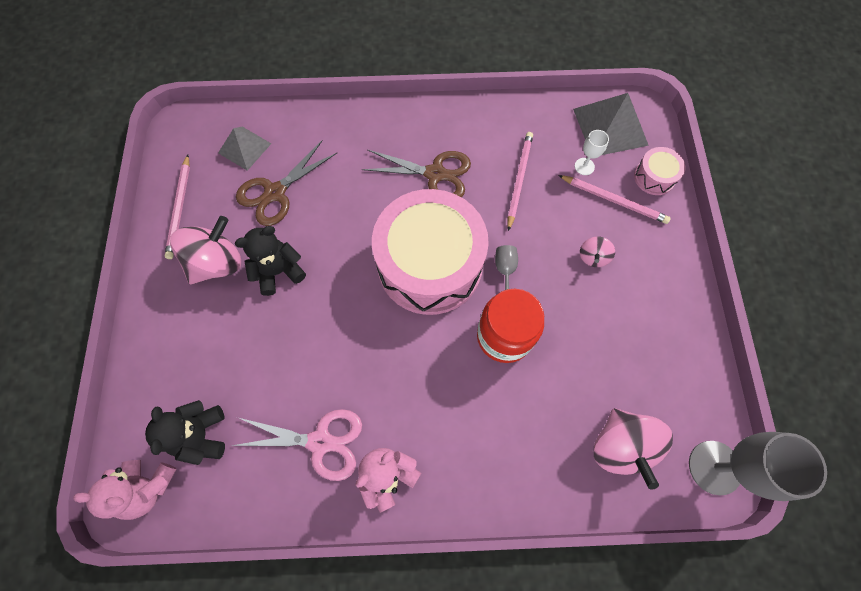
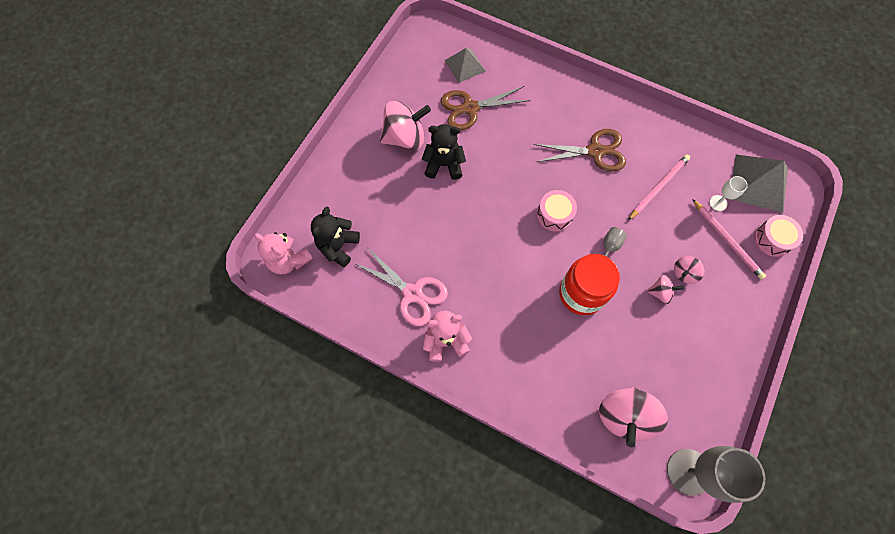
camera: 30 degrees right, 0 degrees up
(180, 208) = (399, 87): pink pencil -> none
(430, 264) = (554, 215): pink drum -> pink drum, size x0.41
(435, 174) = (595, 151): brown scissors -> brown scissors turned 45 degrees counterclockwise
(581, 290) = (660, 292): none -> pink spinning top

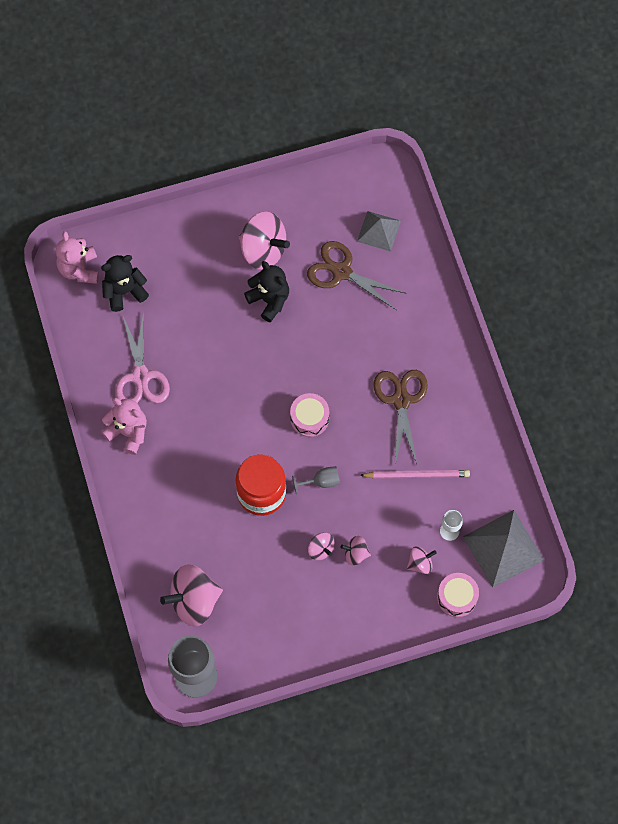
camera: 45 degrees right, 0 degrees up
(595, 151) = (401, 400): brown scissors -> brown scissors turned 135 degrees counterclockwise
(727, 240) = (420, 563): pink pencil -> pink spinning top

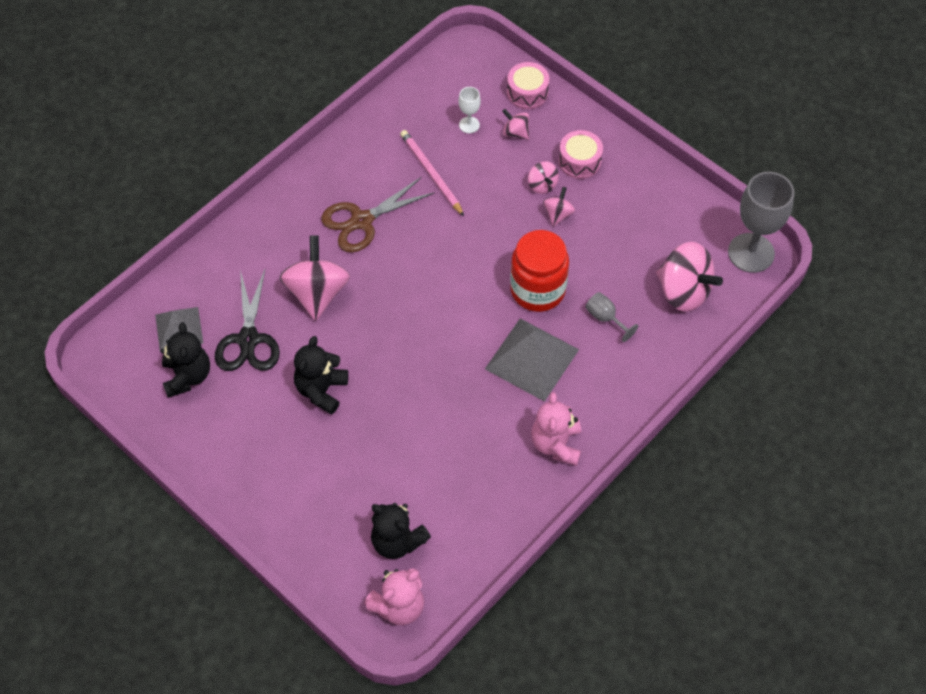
camera: 120 degrees left, 10 degrees down
(141, 376) = (487, 467): pink scissors -> none
(263, 250) = (264, 427): pink spinning top -> pink spinning top (317, 293)
(309, 418) = (431, 288): pink drum -> pink drum (579, 161)
(321, 481) = (490, 246): grey goblet -> grey goblet (605, 318)
(335, 219) = (187, 376): none -> black teddy bear
(341, 272) = (248, 339): brown scissors -> black scissors
(503, 548) = (457, 79): grey pyramid -> grey pyramid (532, 359)

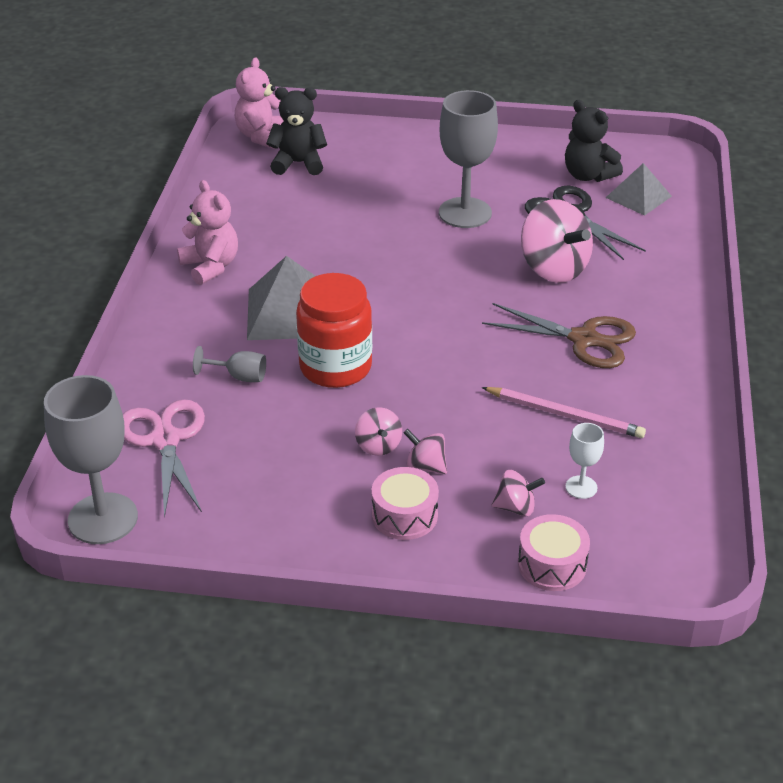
camera: 145 degrees right, 20 degrees down
(321, 390) = (465, 213): black teddy bear -> grey goblet
(362, 221) = (584, 339): brown scissors -> brown scissors turned 90 degrees clockwise
(683, 291) = (165, 440): pink spinning top -> pink scissors

